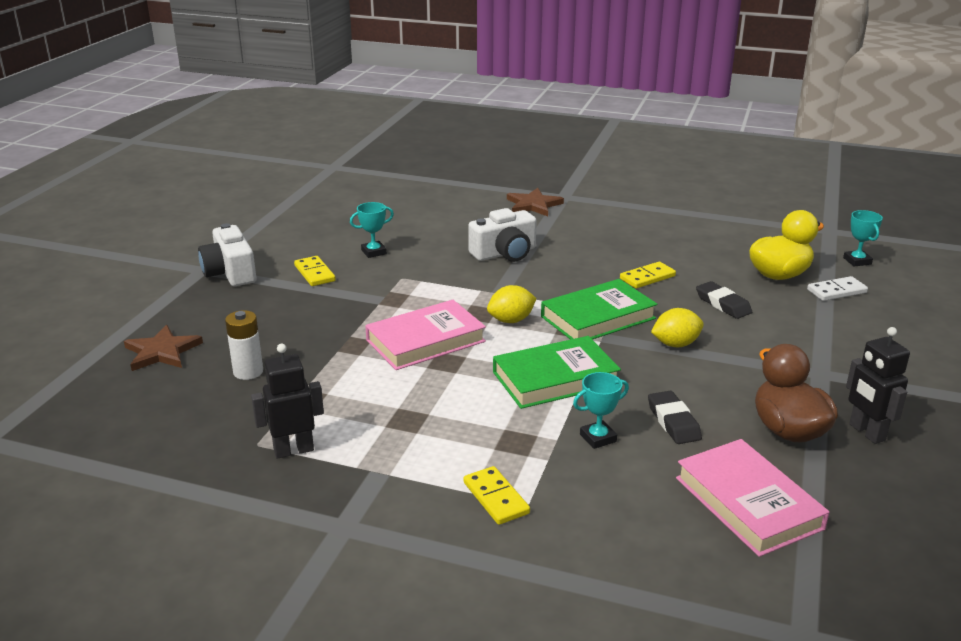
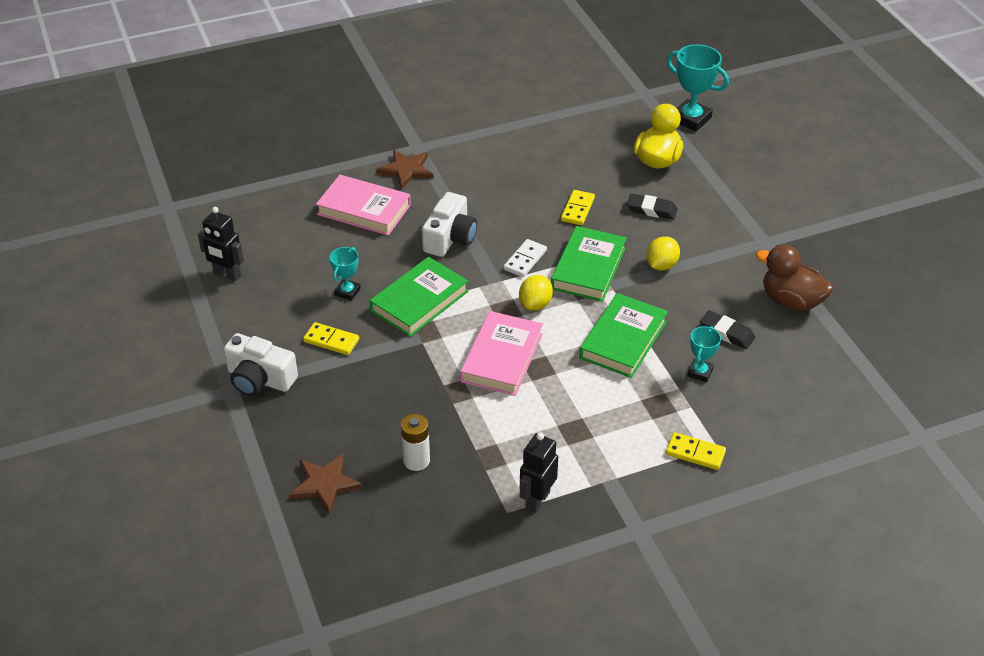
camera: 40 degrees left, 15 degrees up
(418, 279) = (419, 301): none -> green book
(748, 503) = (821, 369): pink book -> pink book (364, 210)
(836, 291) = (706, 158): white domino -> white domino (525, 260)
(857, 261) = (691, 119): turquoise trophy -> turquoise trophy, size x1.77
(866, 432) = (830, 277): black robot -> black robot (227, 275)

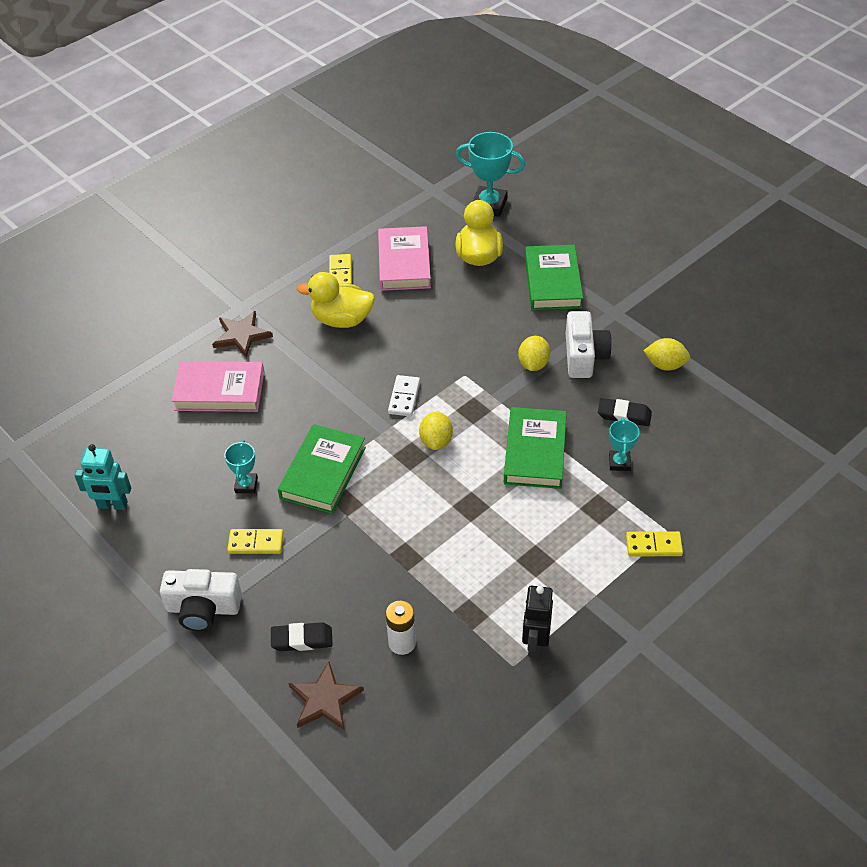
camera: 20 degrees left, 5 degrees up
(227, 275) = (112, 505): black robot -> turquoise robot
(450, 238) = (320, 396): white camera -> white camera (584, 356)
(502, 180) = (342, 320): none -> yellow duck
(502, 358) = (431, 507): pink book -> pink book (404, 263)
(577, 209) = (428, 329): yellow domino -> yellow domino (340, 273)
(588, 268) = (468, 388): green book -> green book (553, 282)
(651, 210) = (497, 309): black eraser -> black eraser (302, 639)
(791, 301) = (665, 365): brown duck -> yellow lemon

